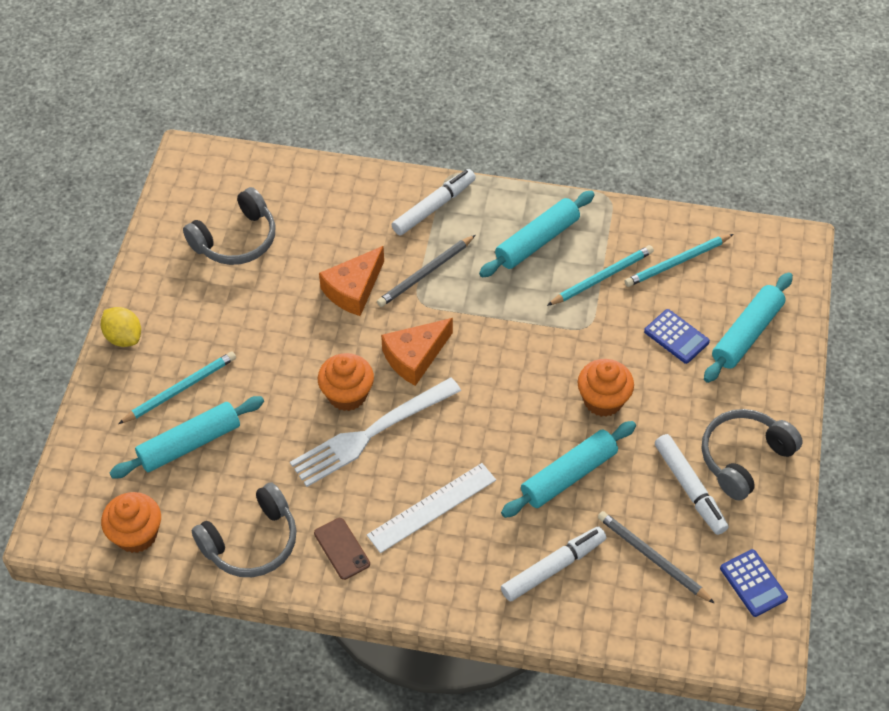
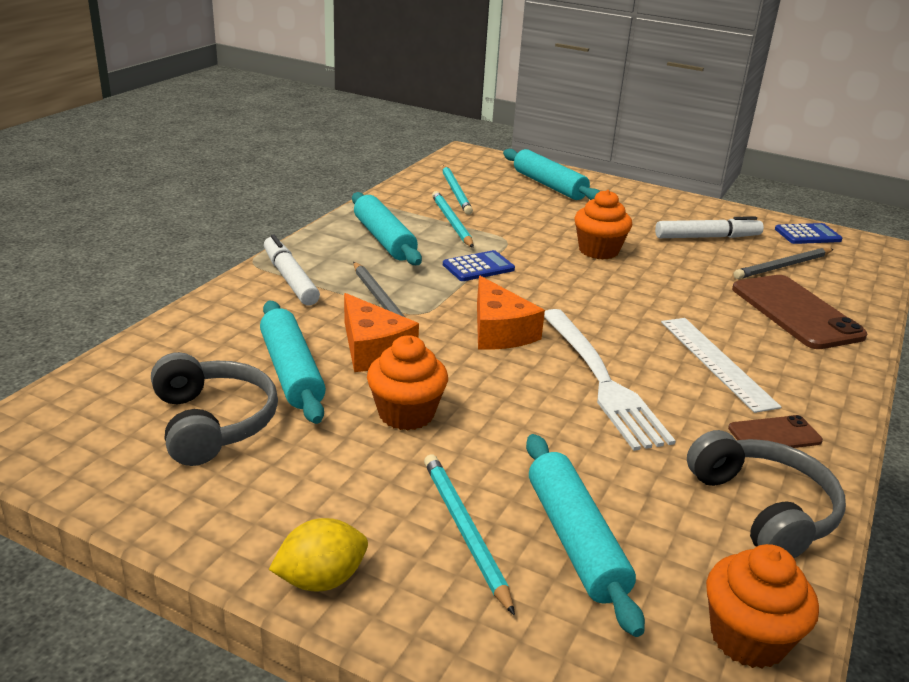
camera: 75 degrees left, 25 degrees down
(347, 395) = (536, 385): orange cupcake -> orange cupcake (406, 414)
(553, 567) = (796, 312): white marker -> brown phone
(568, 475) = (684, 283): turquoise rolling pin -> turquoise rolling pin (292, 372)
(676, 337) = (539, 209): blue calculator -> blue calculator (478, 267)
(744, 458) = (678, 212): grey headphones -> none

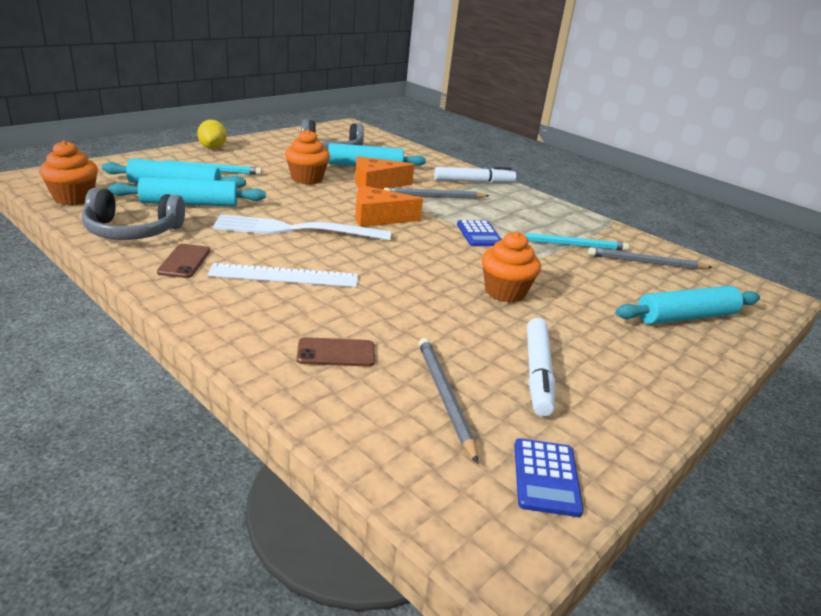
camera: 105 degrees right, 0 degrees up
(384, 239) = (534, 215): turquoise rolling pin -> turquoise rolling pin (189, 203)
(456, 192) = (646, 262): turquoise pencil -> grey pencil
(796, 312) = (336, 353): brown phone -> brown phone, size x0.51

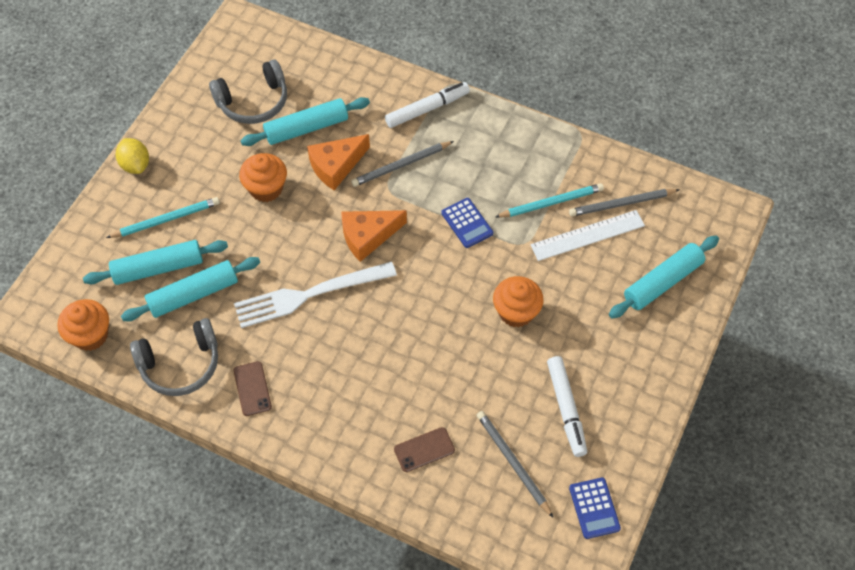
camera: 15 degrees left, 30 degrees up
(284, 275) = (339, 371): white ruler -> white ruler (587, 235)

